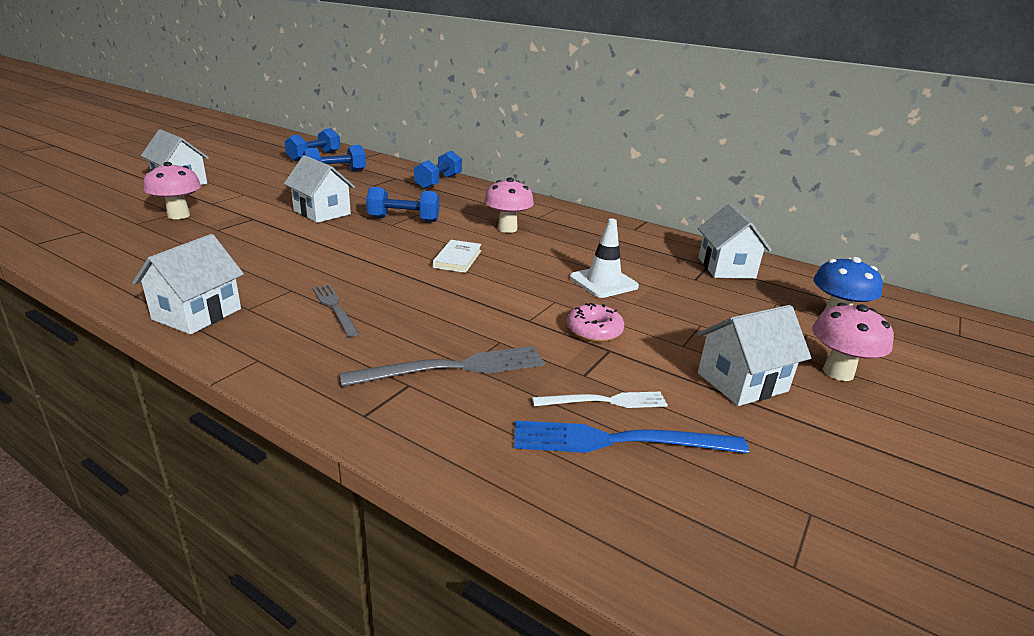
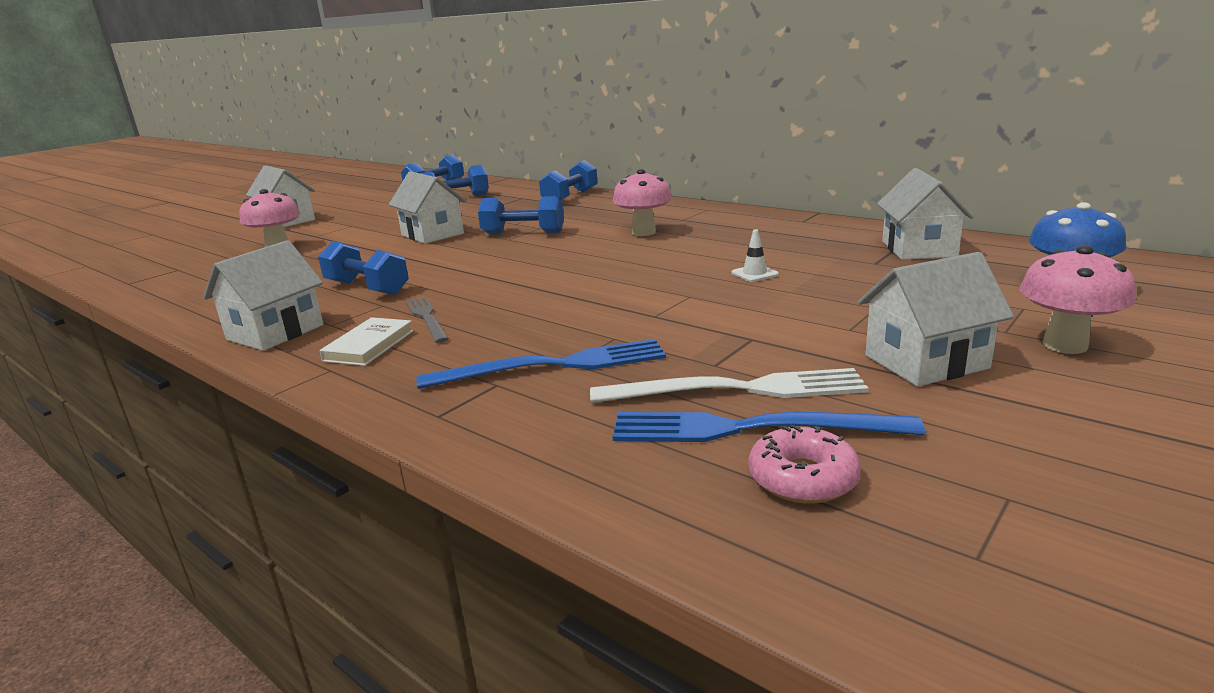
camera: 10 degrees right, 5 degrees down
(273, 270) = (367, 288): none -> blue dumbbell
(453, 368) = (553, 366): grey fork -> blue fork
(457, 259) = (578, 264): white book -> white book (369, 346)
(594, 330) = (735, 321): pink donut -> pink donut (802, 478)
(603, 282) = (754, 274): white traffic cone -> white traffic cone, size x0.55
(605, 401) = (737, 389): white fork -> white fork, size x1.58

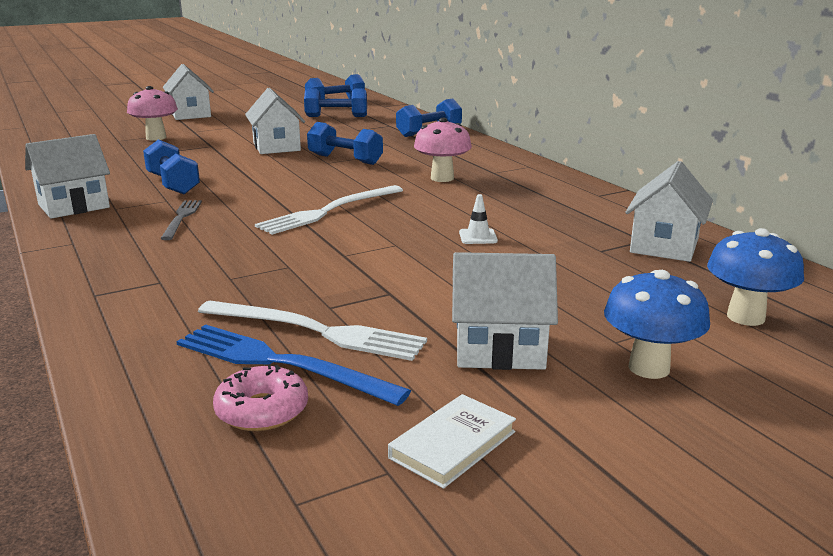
camera: 20 degrees right, 0 degrees up
(369, 346) = (118, 231): white book -> white book (453, 445)
(553, 366) = (215, 277): blue fork -> none
(578, 280) = (329, 211): none -> white fork
(1065, 345) = (649, 368): pink mushroom -> blue mushroom

